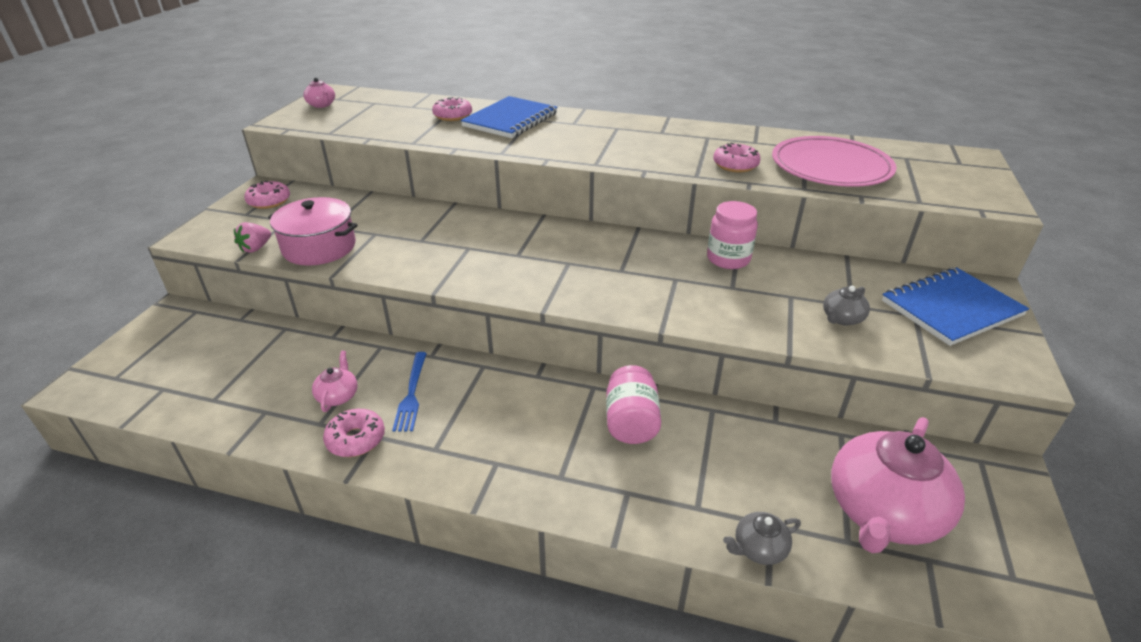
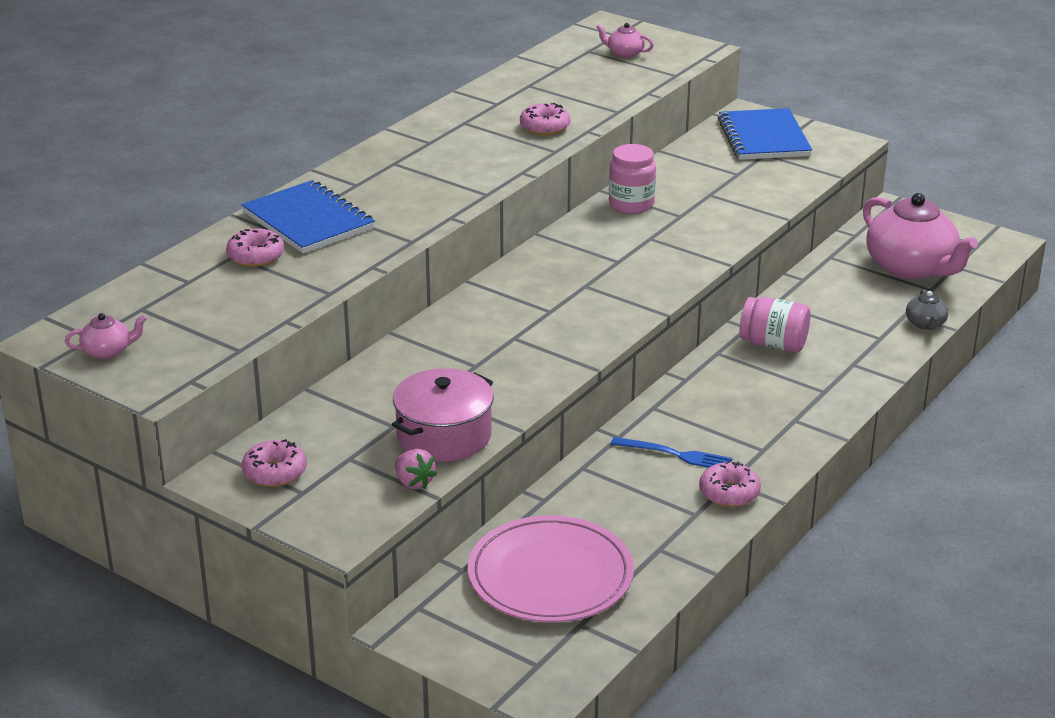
camera: 70 degrees left, 5 degrees down
(338, 396) = (656, 500): pink teapot -> pink teapot (624, 53)
(831, 166) = (581, 87): pink plate -> pink plate (550, 575)
(842, 318) = (753, 184): grey teapot -> none

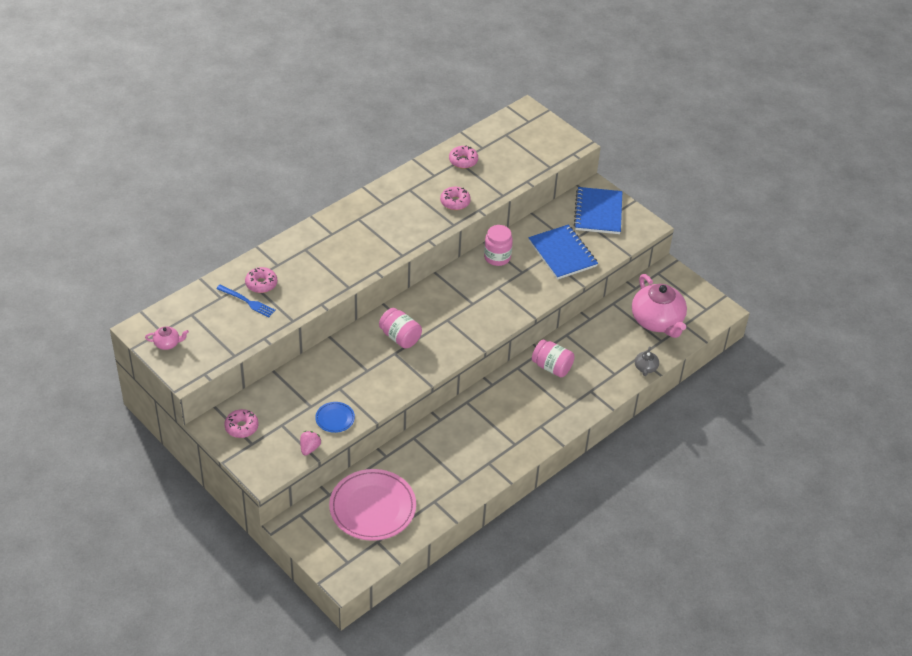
camera: 10 degrees right, 15 degrees up
(308, 221) = (297, 260): blue notebook -> blue notebook (562, 253)
(414, 482) = (309, 448): pink strawberry -> pink strawberry turned 135 degrees counterclockwise
(444, 435) = (335, 418): pink pot -> blue plate
(514, 317) = (400, 337): none -> pink jar
(624, 53) = (527, 141): pink teapot -> none
(676, 455) = (466, 438): blue fork -> blue fork (247, 302)
(729, 493) = (485, 471): pink donut -> pink donut (463, 161)

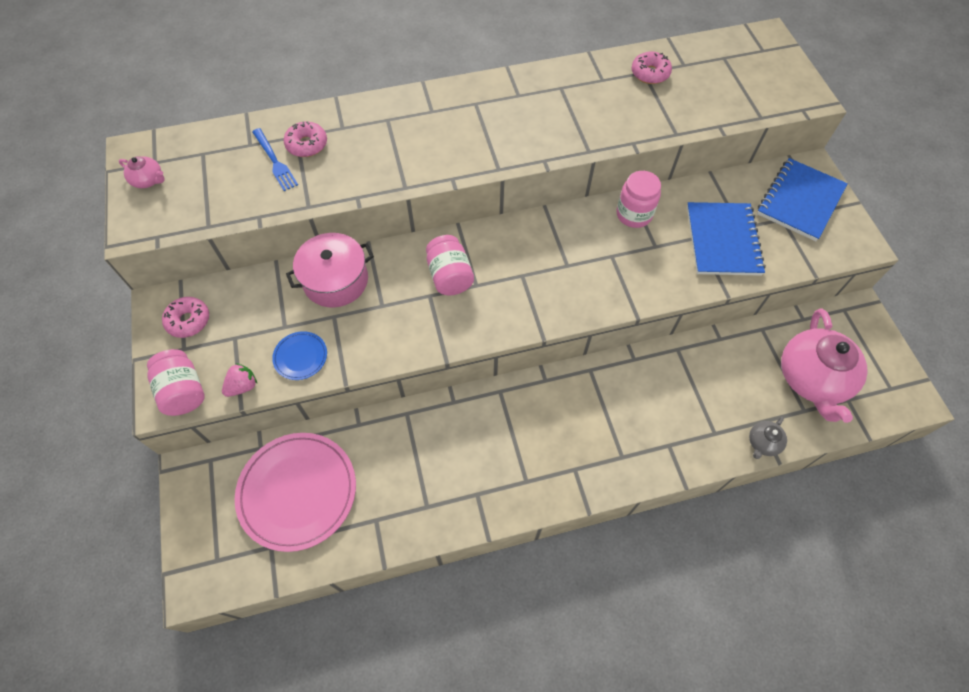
camera: 30 degrees right, 15 degrees up
(325, 367) = (335, 280): none -> pink pot
(455, 202) = (608, 122): pink donut -> none
(552, 367) = (635, 388): pink jar -> pink jar (183, 391)

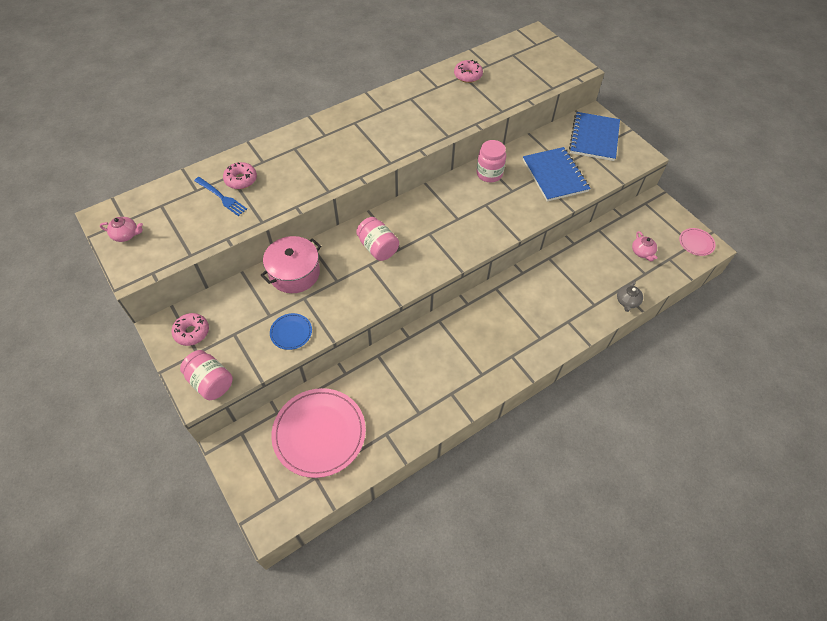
camera: 20 degrees left, 5 degrees down
(243, 386) = (256, 365): pink strawberry -> none
(812, 379) = (642, 252): pink teapot -> pink teapot, size x0.44
(897, 388) = (696, 243): none -> pink plate

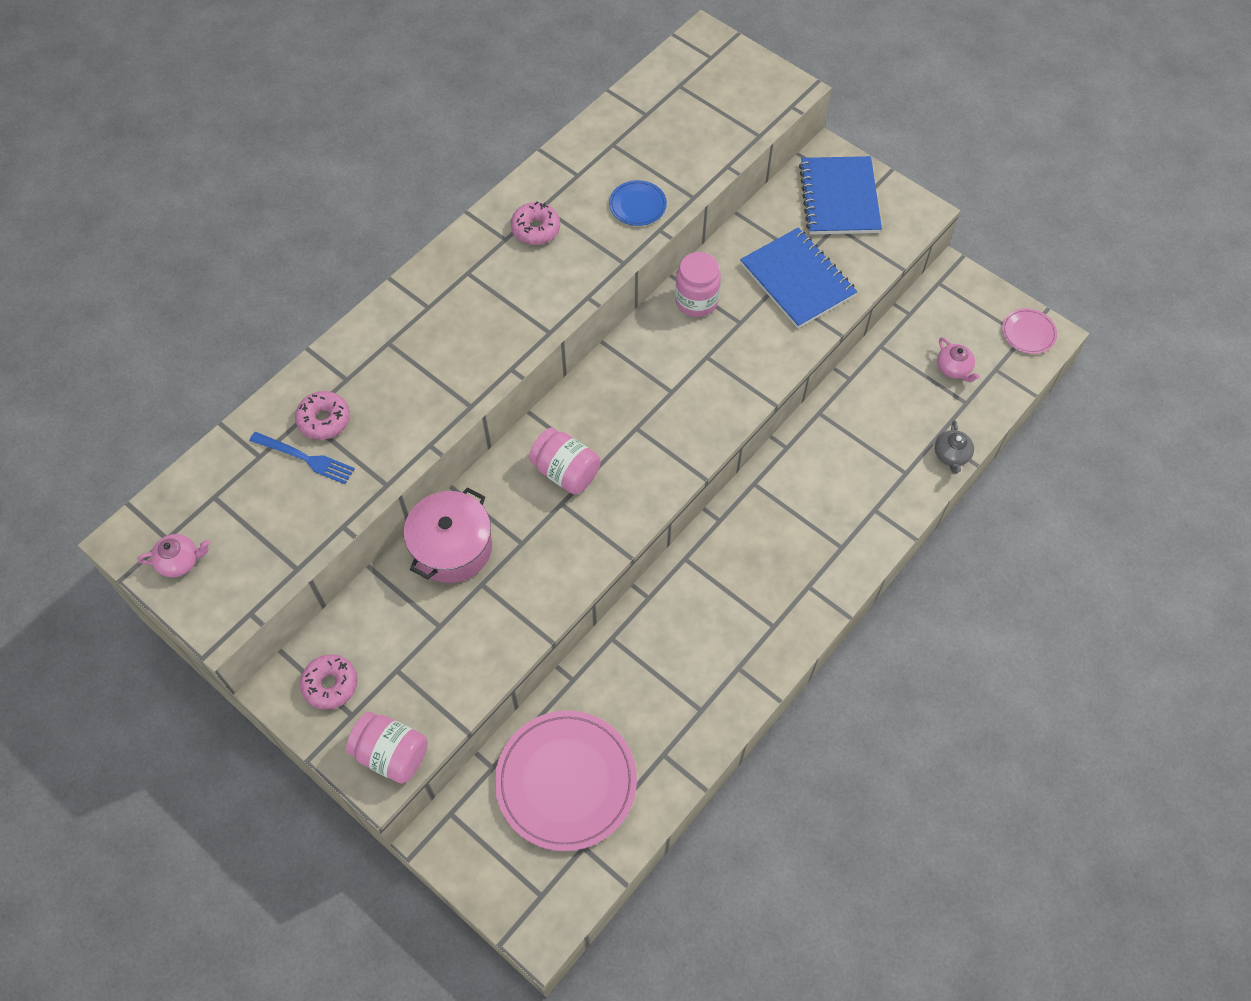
camera: 15 degrees left, 5 degrees up
(291, 332) = (482, 644): blue plate -> blue plate (637, 205)
(468, 75) = (619, 142): pink donut -> pink donut (535, 229)

